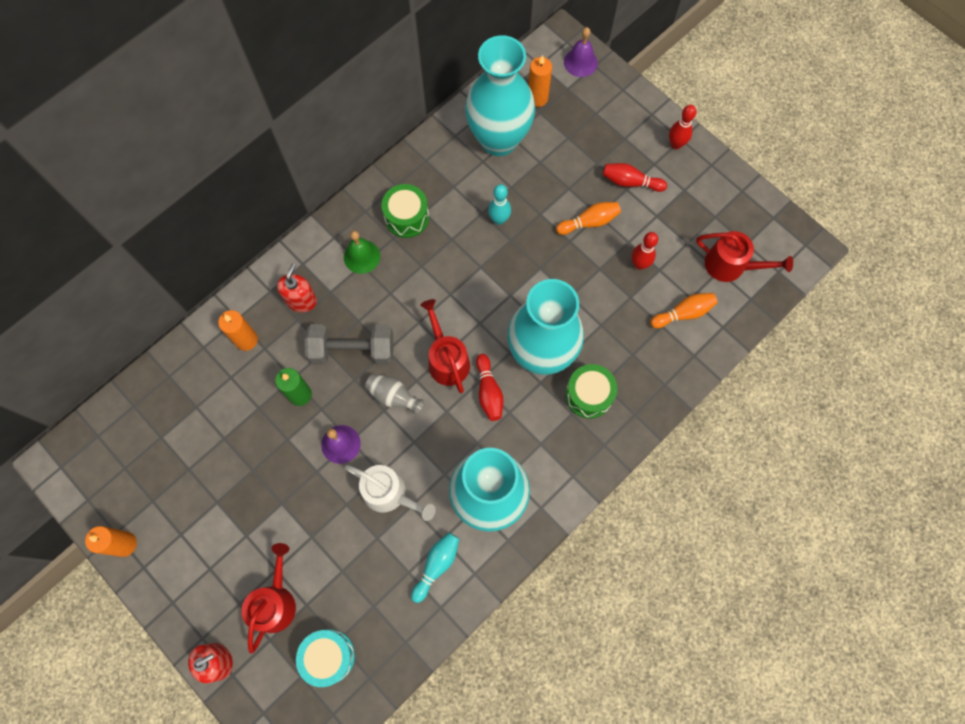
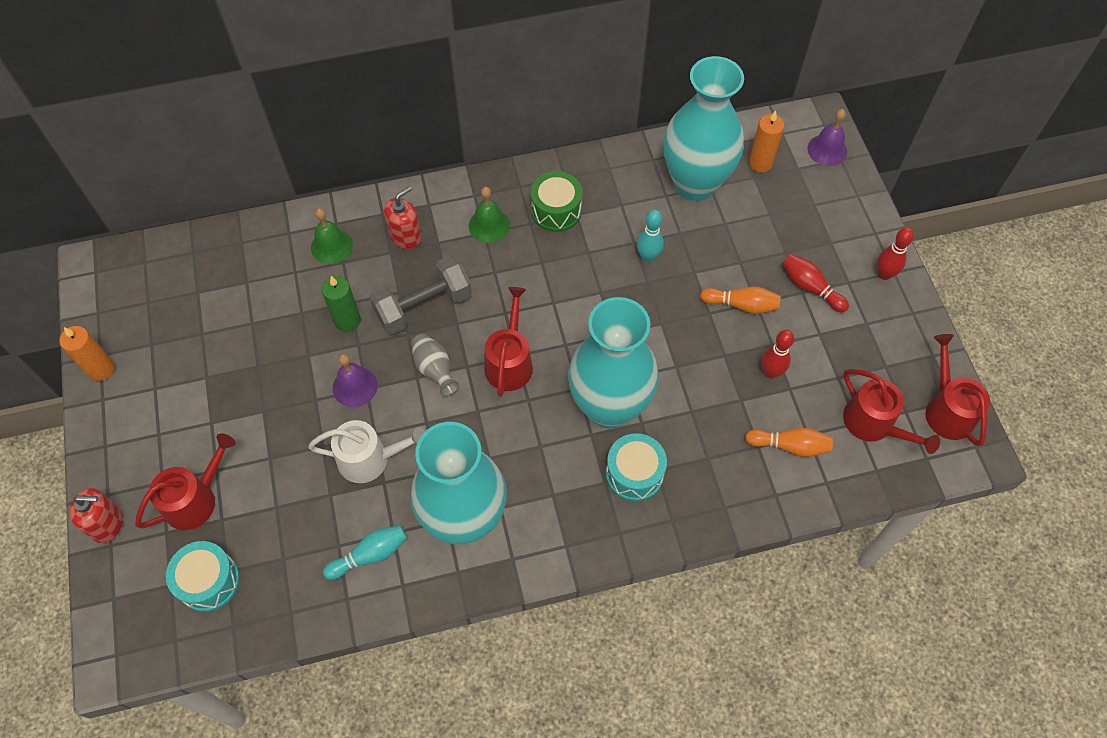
camera: 30 degrees right, 10 degrees down
(246, 340) = (331, 246): orange candle -> green bell
(353, 350) = (423, 306): grey dumbbell -> grey dumbbell turned 60 degrees counterclockwise
(389, 494) = (370, 459): white watering can -> white watering can turned 60 degrees counterclockwise
(489, 392) = (532, 415): red bowling pin -> none
(589, 395) = (634, 474): green drum -> turquoise drum
(773, 227) = (947, 410): none -> red watering can

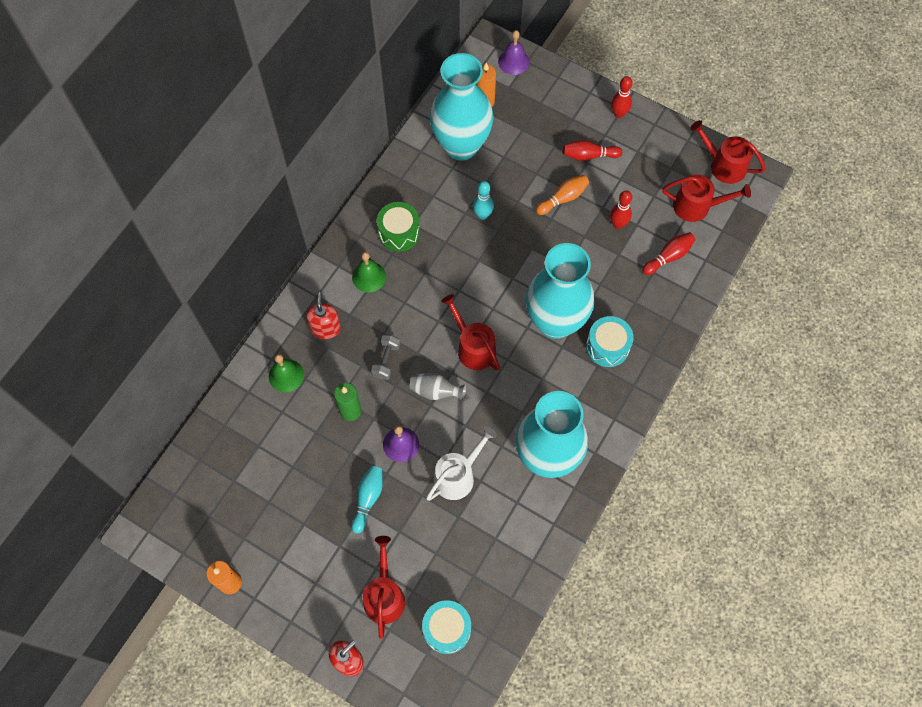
camera: 45 degrees left, 5 degrees up
(370, 555) = (518, 526): turquoise bowling pin -> turquoise bowling pin (368, 499)
(423, 306) = (386, 360): grey dumbbell -> grey dumbbell, size x0.55
(790, 446) = (668, 257): orange bowling pin -> red bowling pin

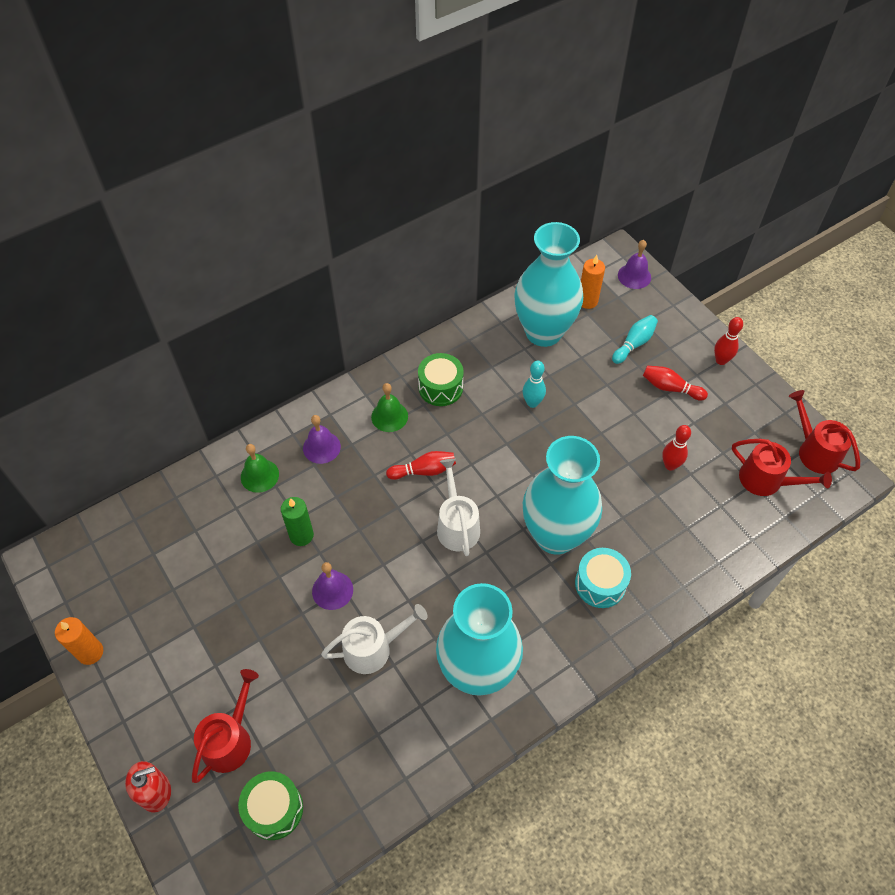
camera: 25 degrees right, 10 degrees down
(325, 328) = (321, 447): red soap dispenser -> purple bell
(368, 499) = (270, 630): turquoise bowling pin -> turquoise bowling pin (634, 344)
(386, 360) = (363, 502): grey dumbbell -> none
(436, 391) = (396, 553): grey vase -> none
(447, 629) = (274, 809): turquoise drum -> green drum
(473, 347) = (457, 525): red watering can -> white watering can
(563, 198) = (623, 418): orange bowling pin -> none
(668, 257) = (711, 519): red bowling pin -> red bowling pin (424, 471)

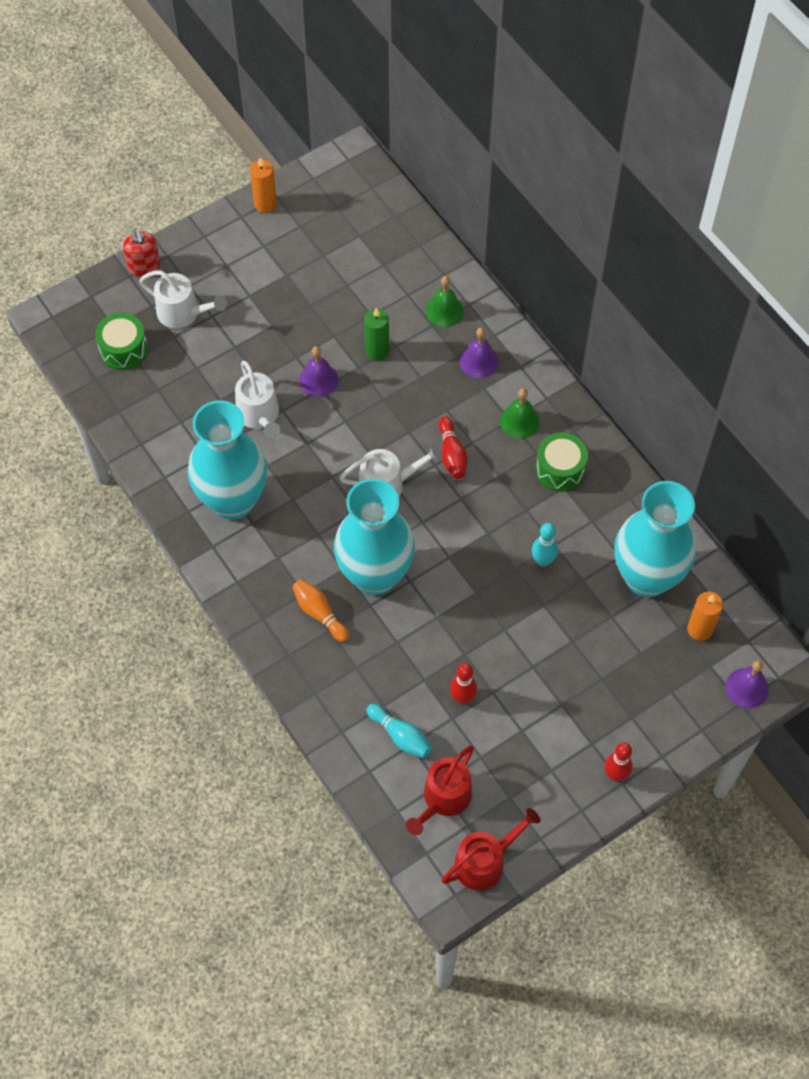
camera: 90 degrees right, 5 degrees up
(230, 740) = (183, 313): red watering can -> white watering can
(600, 584) = (319, 613): turquoise drum -> orange bowling pin
(634, 344) = (635, 676): turquoise bowling pin -> turquoise bowling pin (400, 736)
(670, 388) = (570, 710): red bowling pin -> none

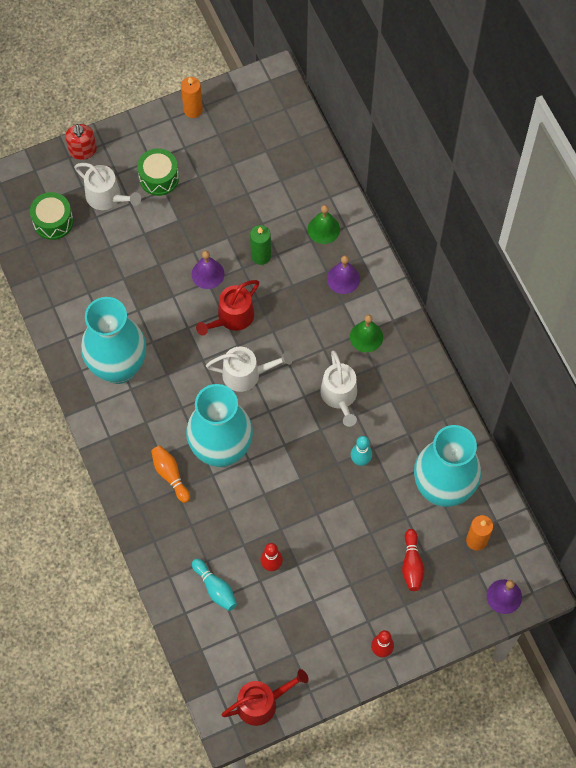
camera: 10 degrees right, 5 degrees up
(259, 415) = (153, 297): white watering can -> white watering can (340, 396)
(443, 798) = (239, 646): red watering can -> red watering can (232, 317)
(452, 454) = (304, 357): red bowling pin -> red bowling pin (412, 564)
(560, 469) = (391, 384): green drum -> green drum (159, 178)

